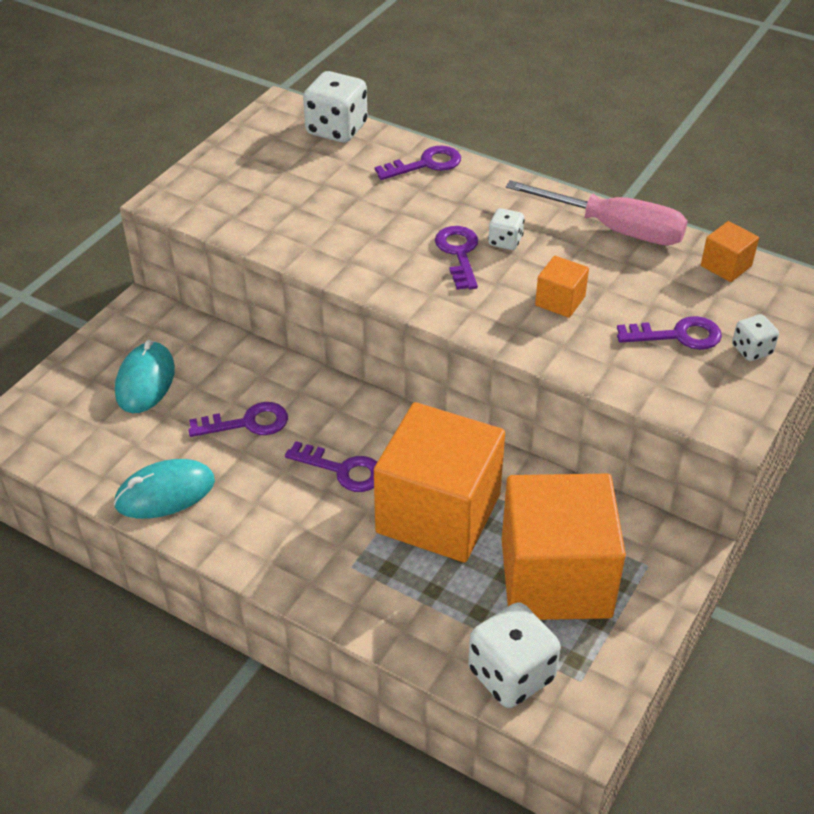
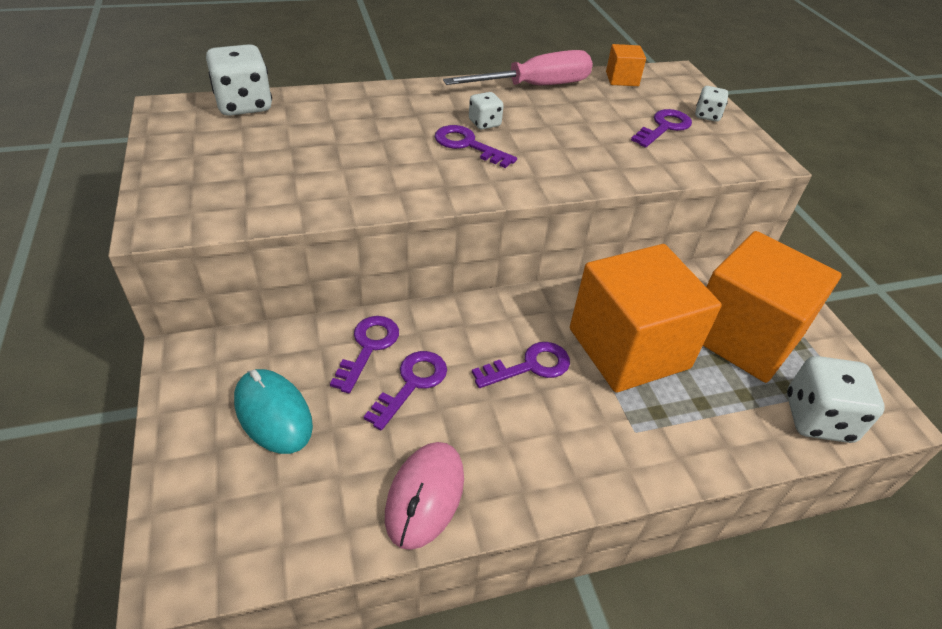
camera: 50 degrees left, 0 degrees up
(165, 493) = (425, 496): turquoise mouse -> pink mouse
(426, 164) = (353, 100): purple key -> purple key (368, 347)
(560, 301) = (575, 142): orange cube -> none

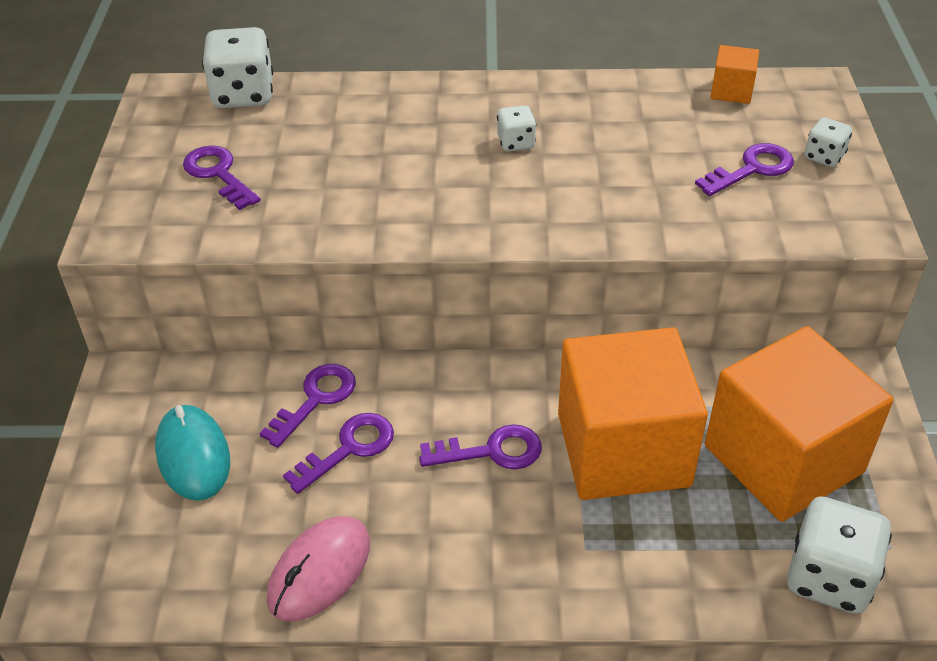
camera: 20 degrees right, 0 degrees up
(468, 145) = (482, 171): purple key -> purple key (218, 174)
(535, 86) = (606, 94): pink screwdriver -> none

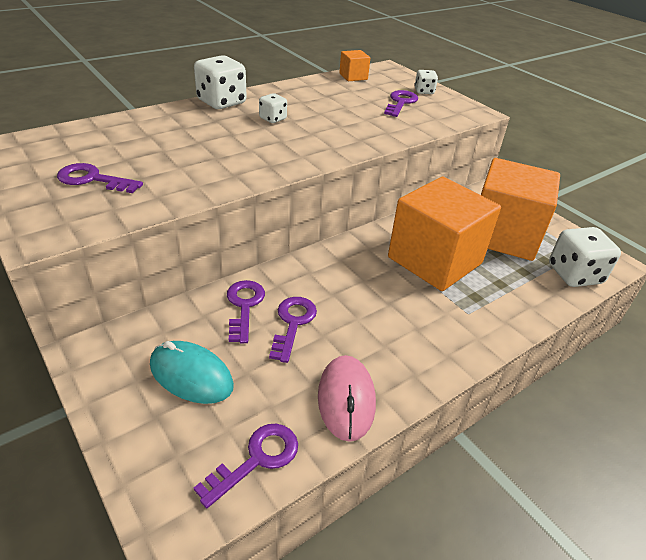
camera: 40 degrees left, 5 degrees down
(243, 94) = (64, 135): white dice -> white dice (221, 102)
(491, 451) = (373, 289): purple key -> purple key (257, 459)

